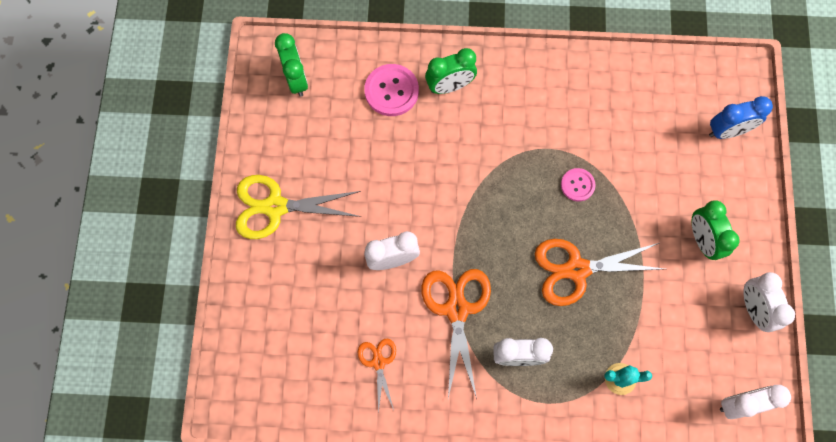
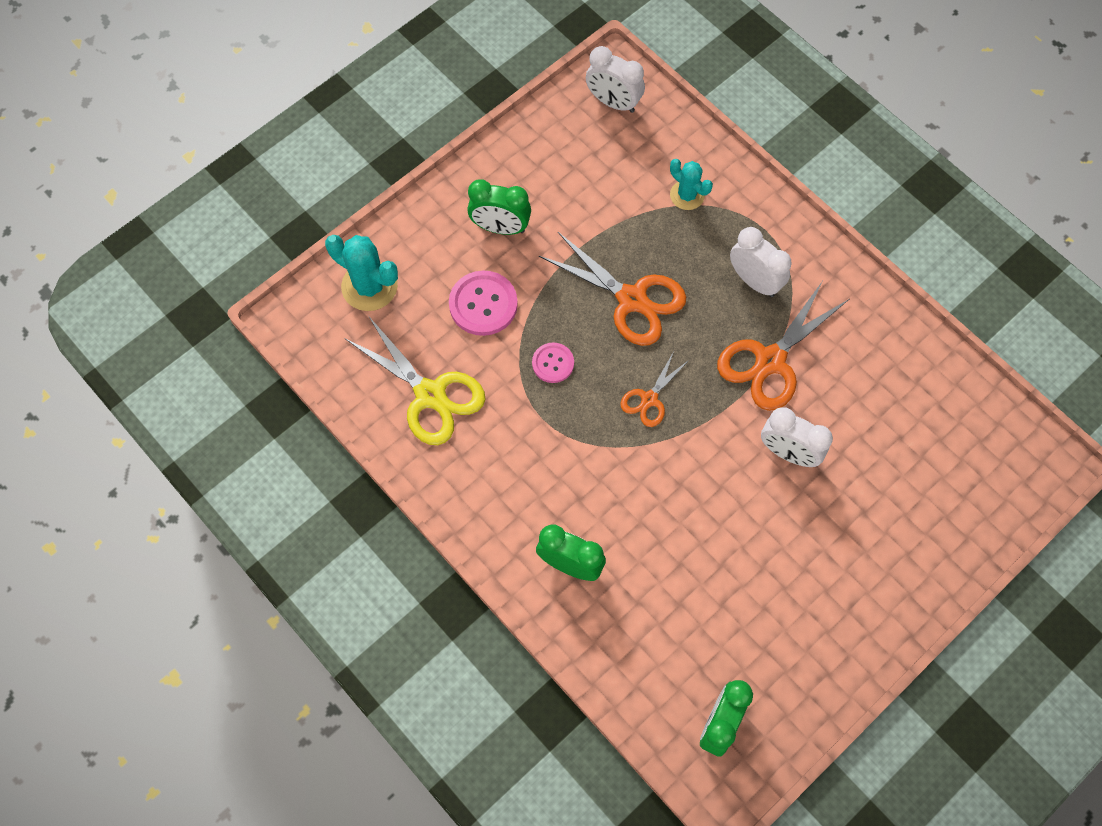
camera: 135 degrees left, 5 degrees down
(275, 207) = (859, 604): yellow scissors -> yellow scissors (430, 395)
(378, 362) = (881, 380): orange scissors -> orange scissors (649, 399)
(391, 91) = (633, 615): pink button -> pink button (483, 304)
(702, 240) = (500, 227): green clock -> green clock turned 75 degrees clockwise
(727, 131) = (369, 286): blue clock -> turquoise cactus
(753, 309) = (523, 148): white clock -> none

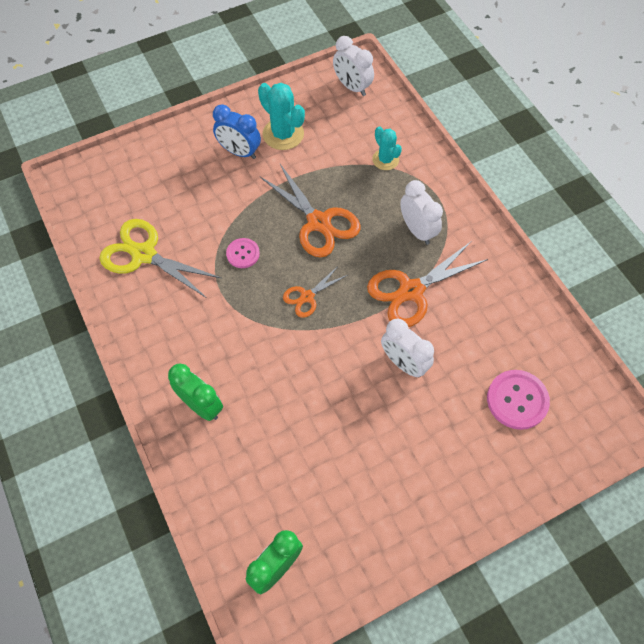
camera: 15 degrees right, 5 degrees down
(369, 286) = (130, 170): turquoise cactus -> turquoise cactus (283, 134)
(430, 395) = (144, 254): yellow scissors -> yellow scissors turned 150 degrees clockwise
(483, 304) = (207, 201): pink button -> pink button (517, 400)
(500, 227) = (239, 152): green clock -> blue clock

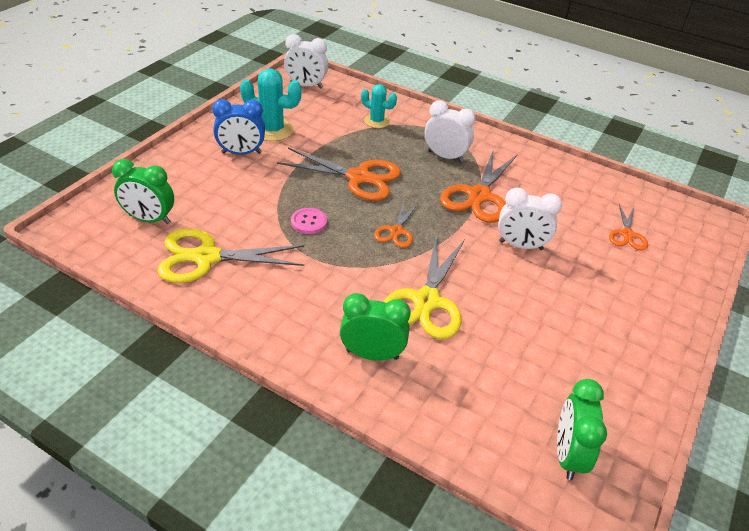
camera: 35 degrees left, 20 degrees down
(126, 197) = (149, 219): none -> green clock
(278, 379) = (426, 301): none -> yellow scissors
(517, 400) = (627, 235): pink button -> orange scissors

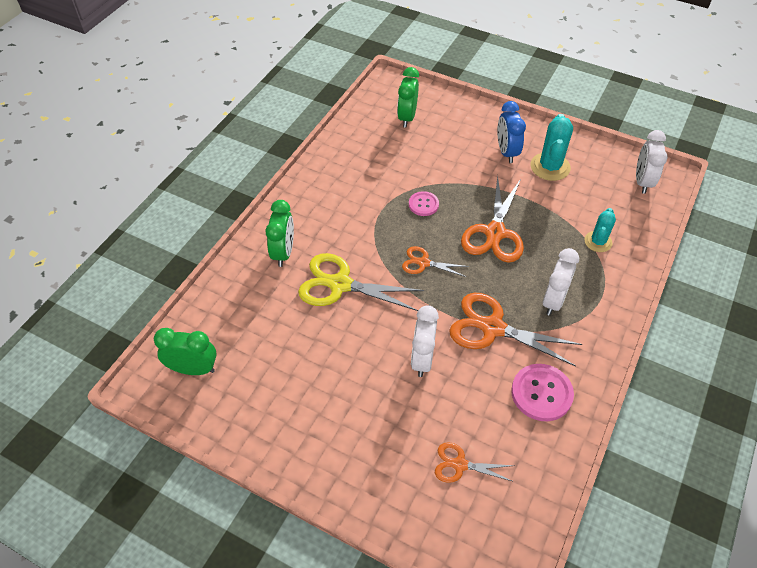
camera: 90 degrees right, 10 degrees up
(206, 257) = (371, 153): yellow scissors -> none
(545, 179) = (541, 393): none -> pink button

